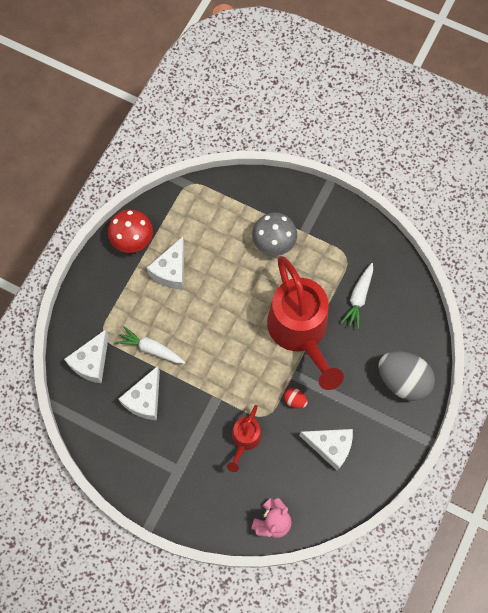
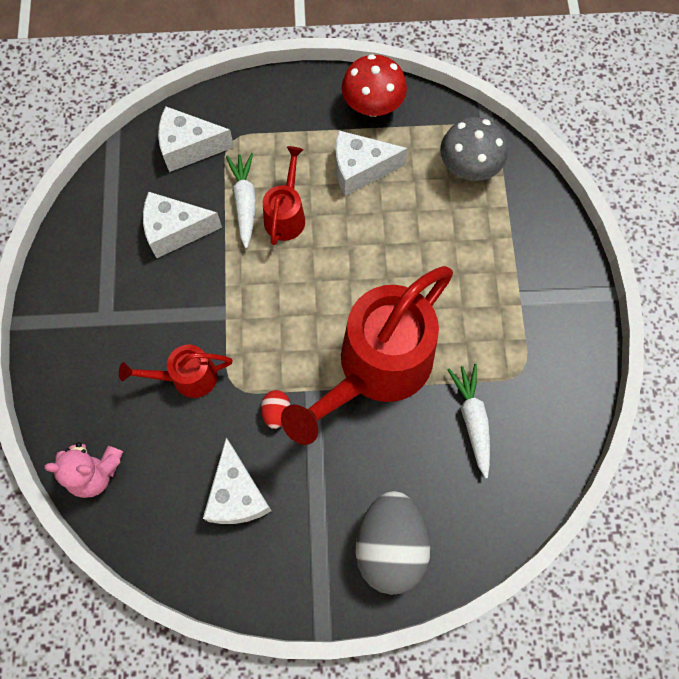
camera: 60 degrees right, 0 degrees up
(174, 329) = (286, 214): none -> red watering can
(274, 242) = (479, 268): grey mushroom -> grey mushroom (468, 167)
(358, 298) = (472, 419): white carrot -> white carrot turned 90 degrees clockwise

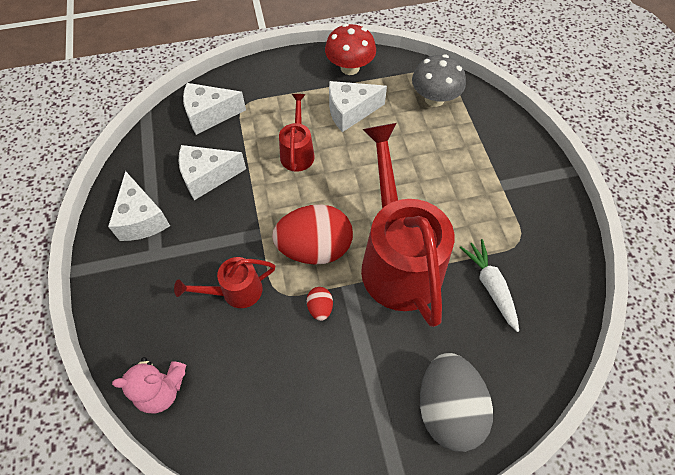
camera: 10 degrees left, 10 degrees down
(237, 494) = (298, 386): white cheese -> white cheese (142, 219)
(245, 202) = (262, 147): white carrot -> none
(284, 341) = (315, 248): none -> red egg
(375, 369) = (398, 258): red watering can -> red watering can turned 135 degrees clockwise

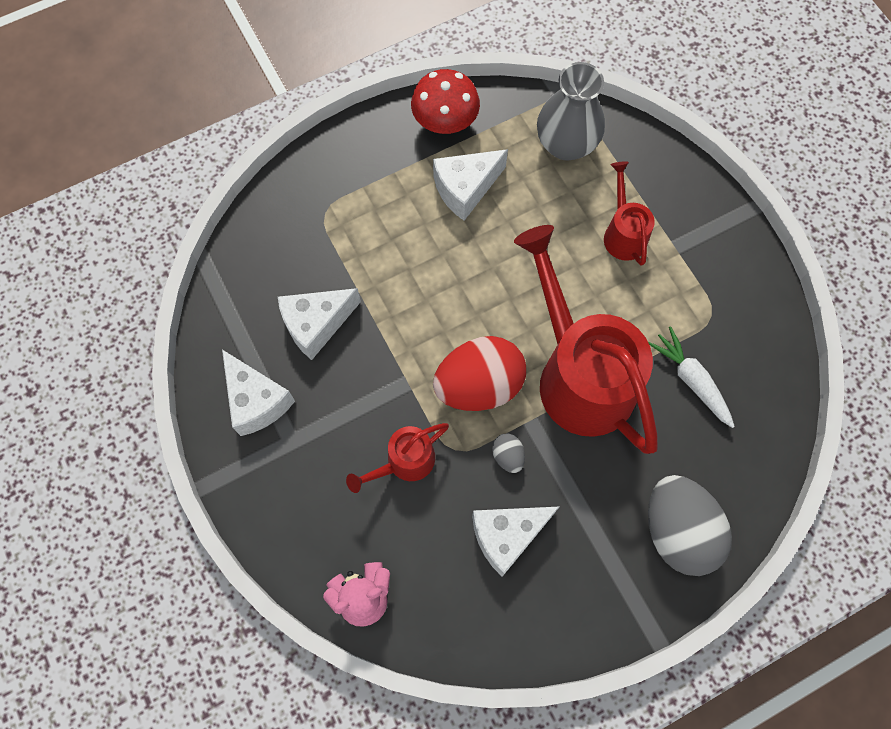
camera: 15 degrees left, 10 degrees up
(209, 115) = (286, 237): white cheese -> white cheese (507, 536)
(298, 152) = (417, 262): red watering can -> red watering can (623, 233)
(320, 308) = (508, 456): red egg -> grey egg
(434, 99) = (566, 144): grey mushroom -> grey vase

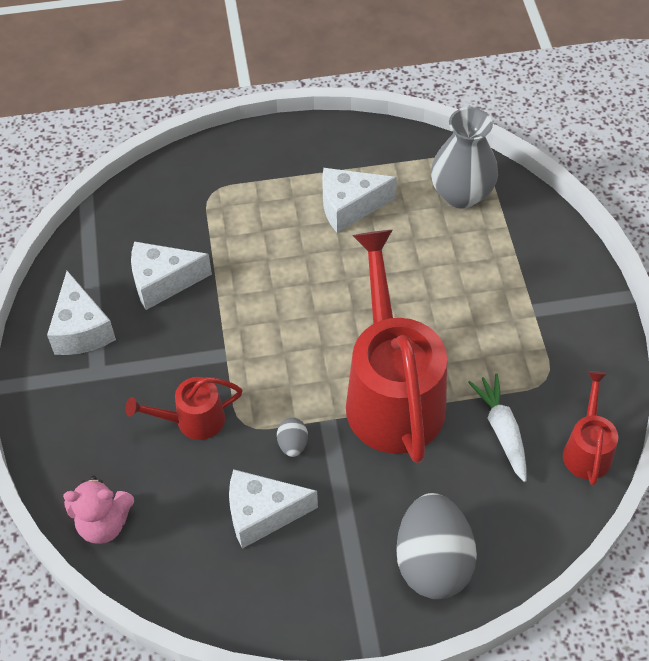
camera: 20 degrees right, 15 degrees down
(445, 122) = (354, 147): red mushroom -> none
(479, 385) = (291, 375): red egg -> none
(623, 233) = (486, 283): red watering can -> red watering can (587, 449)

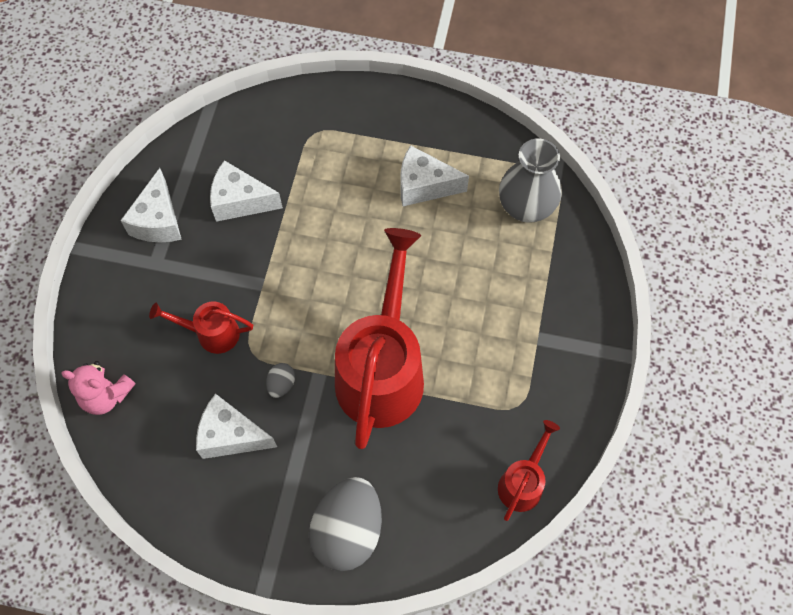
camera: 20 degrees right, 10 degrees up
(501, 430) = (458, 437): white carrot -> none

